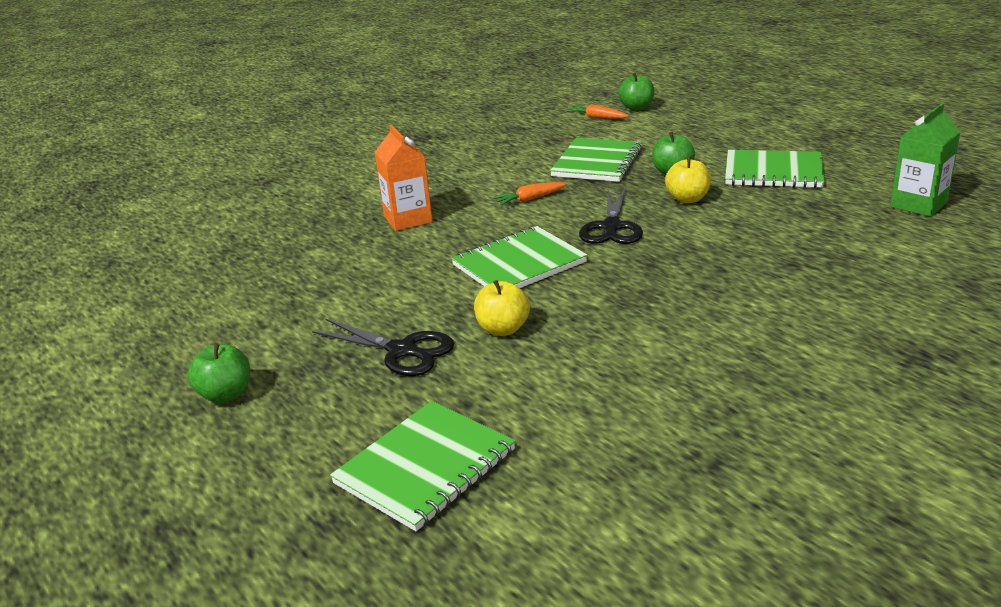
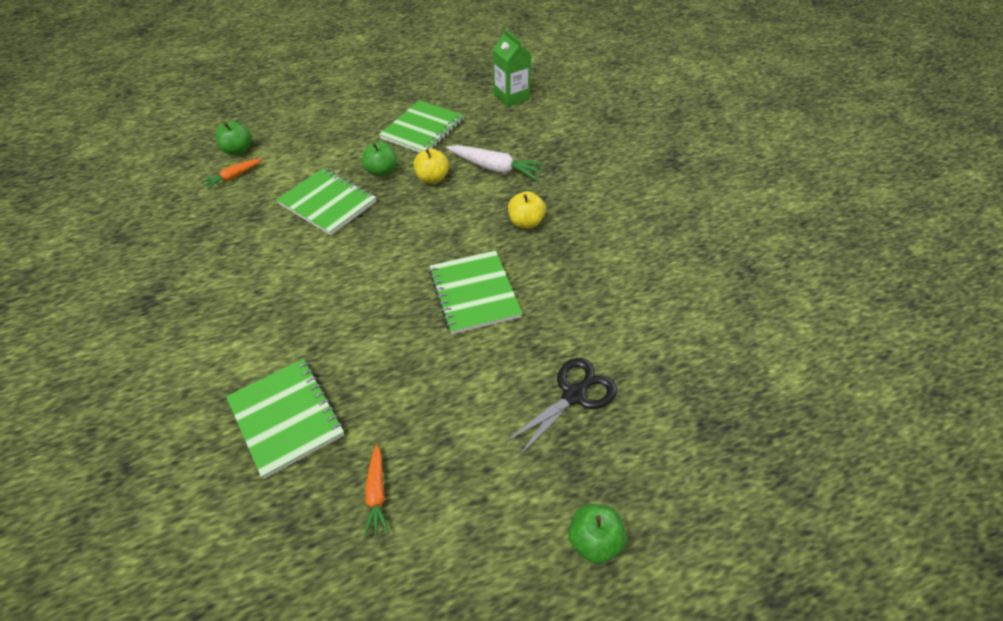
camera: 75 degrees left, 20 degrees up
(408, 219) = (338, 350): orange carton -> none
(425, 467) = (728, 407): green notebook -> green notebook (286, 417)
(503, 329) = (569, 326): yellow apple -> yellow apple (526, 222)
(530, 199) = (363, 259): orange carrot -> orange carrot (377, 493)
(611, 227) = (448, 228): black scissors -> none
(746, 228) = (495, 168): none -> white carrot

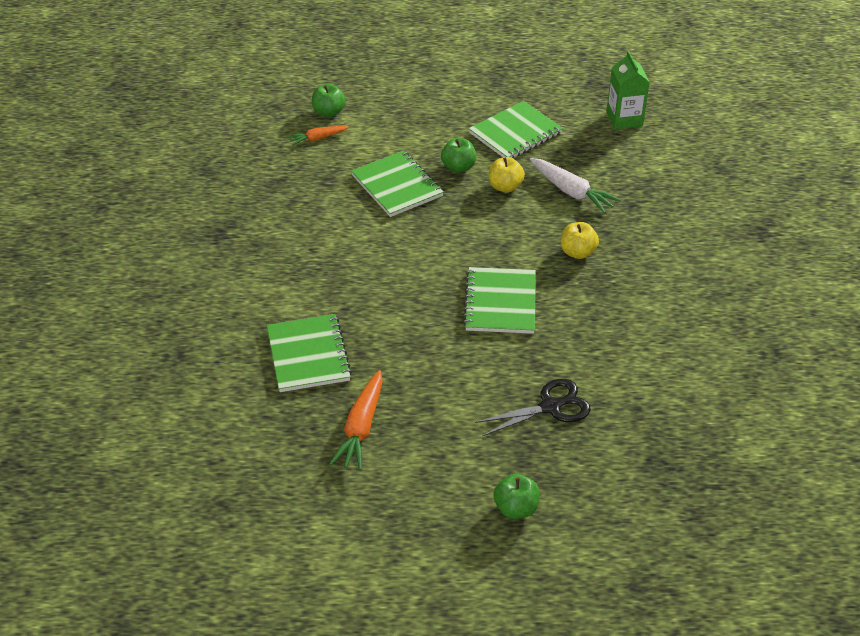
camera: 20 degrees right, 5 degrees down
(377, 493) = (361, 427): orange carrot -> orange carrot, size x1.67

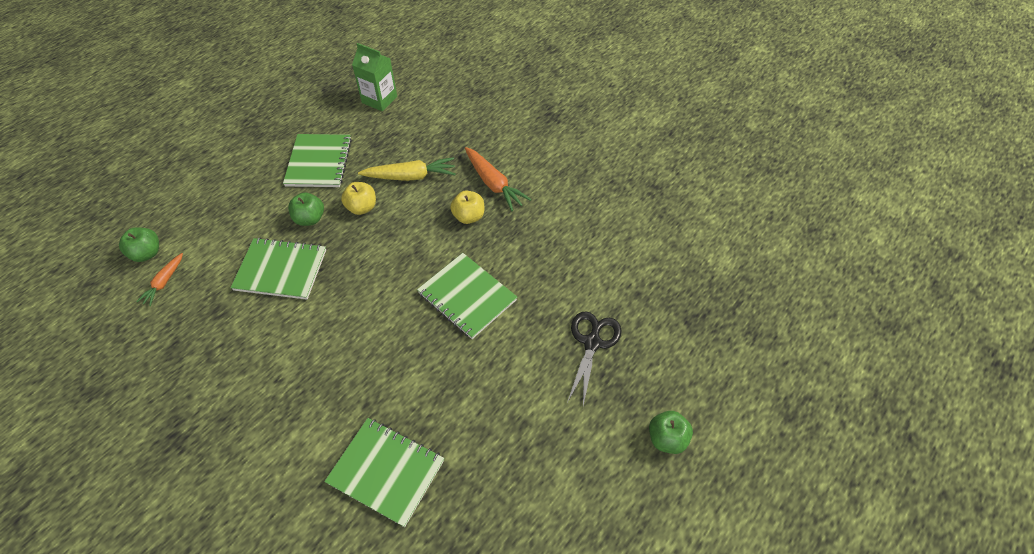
camera: 50 degrees left, 10 degrees up
(361, 427) = (499, 489): orange carrot -> orange carrot (493, 184)
(571, 192) = (410, 176): white carrot -> yellow carrot

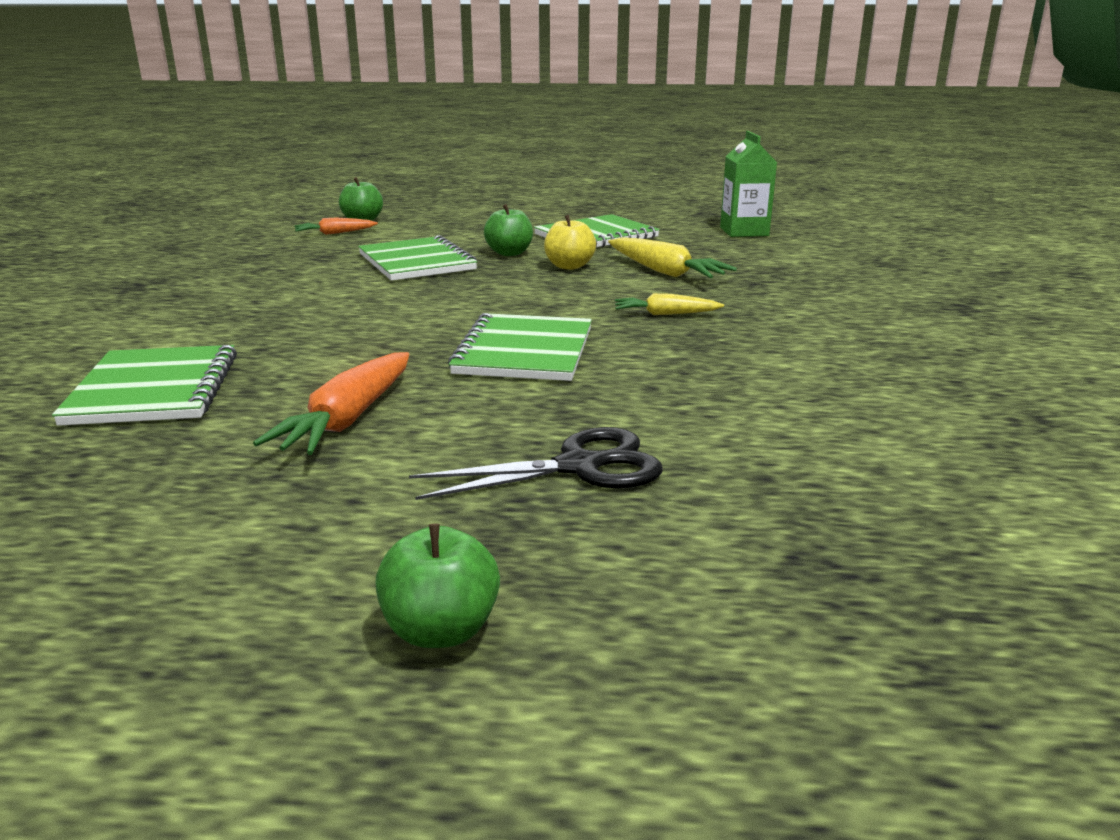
camera: 55 degrees right, 30 degrees down
(468, 216) = (665, 314): yellow apple -> yellow carrot
(493, 184) = (753, 311): orange carrot -> orange carrot (348, 419)

